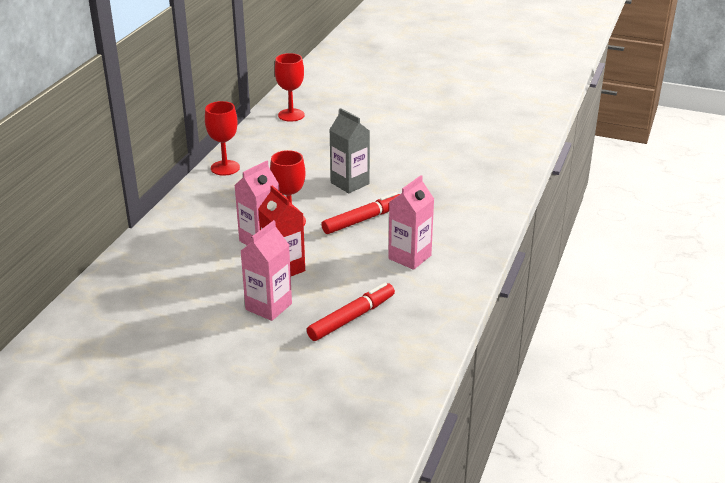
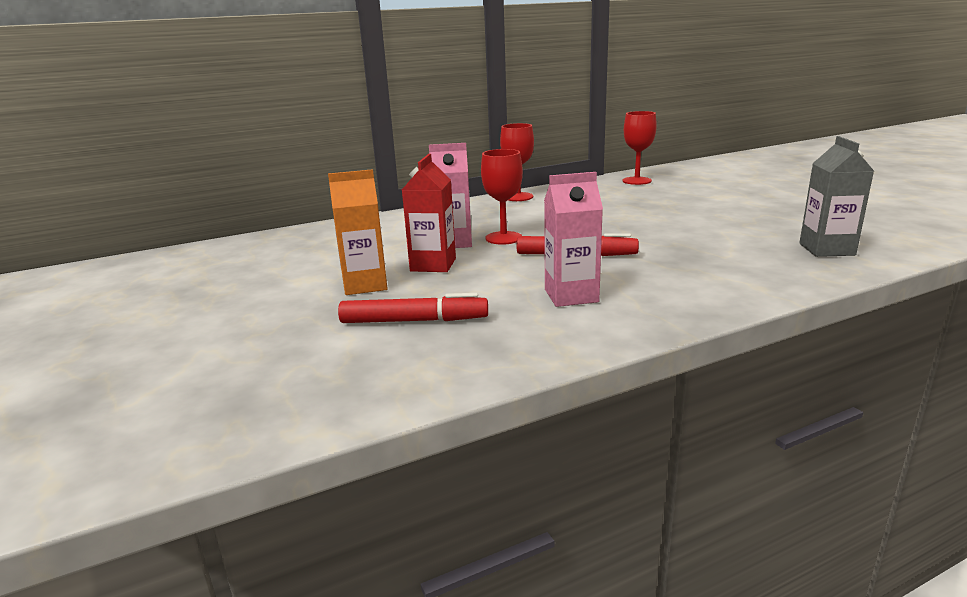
camera: 45 degrees right, 10 degrees down
(268, 306) = (365, 285): pink carton -> orange carton
(350, 183) = (611, 229): grey carton -> grey carton (826, 249)

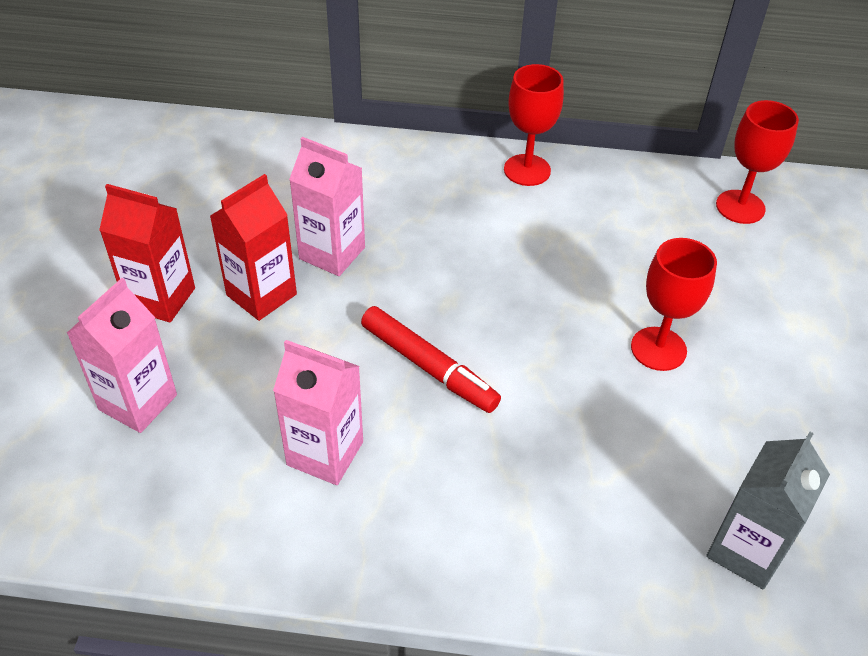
camera: 30 degrees right, 25 degrees up
(365, 285) = (161, 298): orange carton -> red carton
(414, 321) = (138, 402): red marker -> pink carton
(503, 238) = (394, 275): red goblet -> red goblet (658, 349)

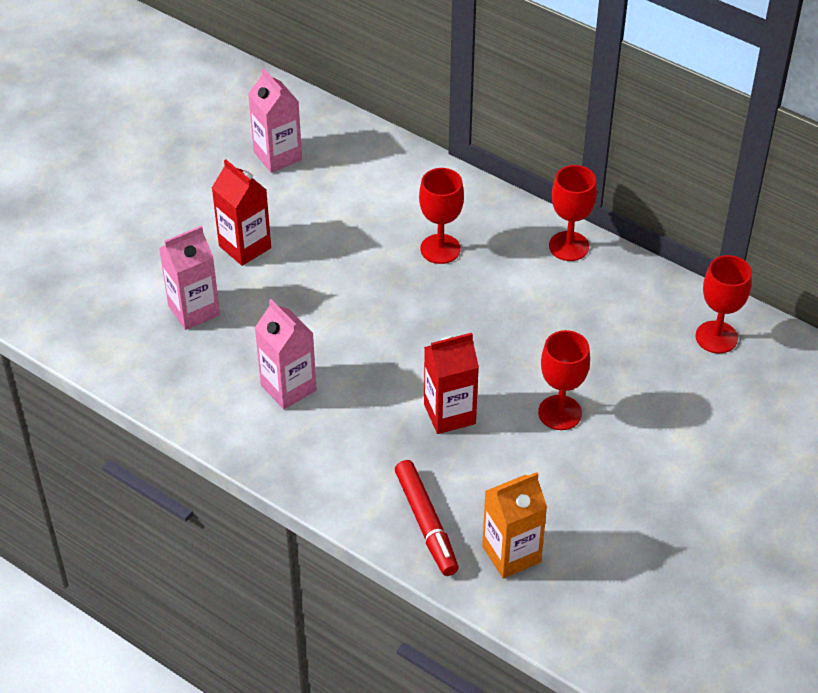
camera: 30 degrees right, 0 degrees up
(261, 295) = (312, 269): red carton -> red carton (449, 414)
(332, 253) = (378, 257): pink carton -> pink carton (277, 156)
(395, 219) = (440, 249): none -> red goblet
(428, 367) = (390, 361): red marker -> red marker (426, 523)
(746, 550) = (511, 554): grey carton -> orange carton

